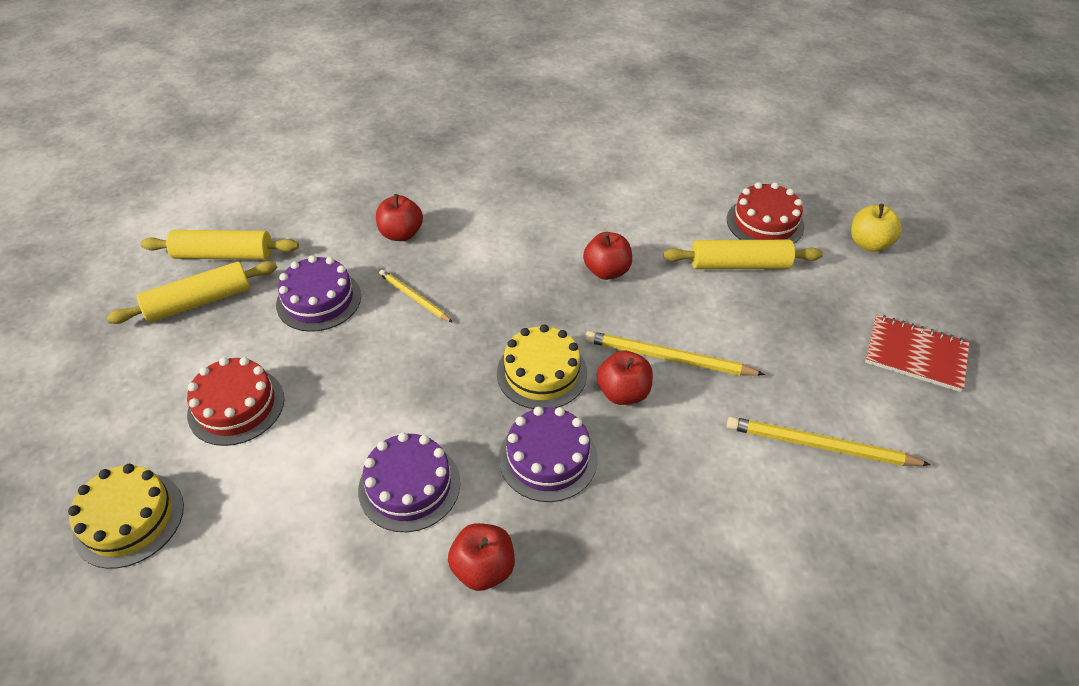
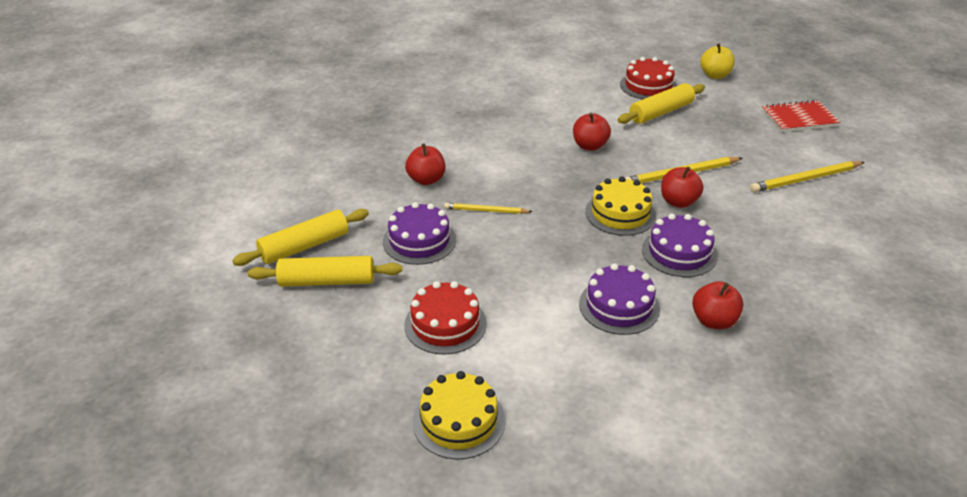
camera: 35 degrees left, 10 degrees down
(199, 302) = (327, 281): yellow rolling pin -> yellow rolling pin turned 60 degrees clockwise

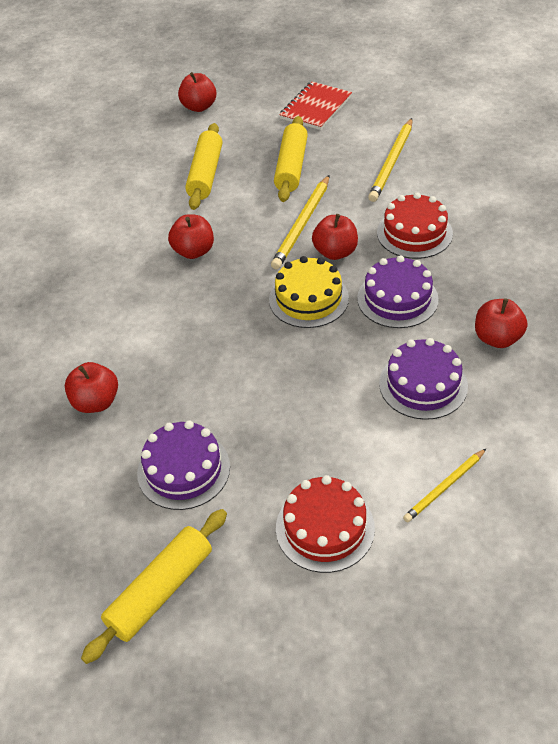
camera: 45 degrees left, 10 degrees up
(304, 246) = (82, 577): yellow rolling pin -> yellow rolling pin (291, 167)
(459, 421) = (460, 601): yellow cake -> none
(486, 211) = (198, 388): yellow pencil -> yellow pencil (444, 487)
(648, 86) = (158, 154): red cake -> red cake (414, 233)
(715, 75) = (199, 107): yellow apple -> red apple

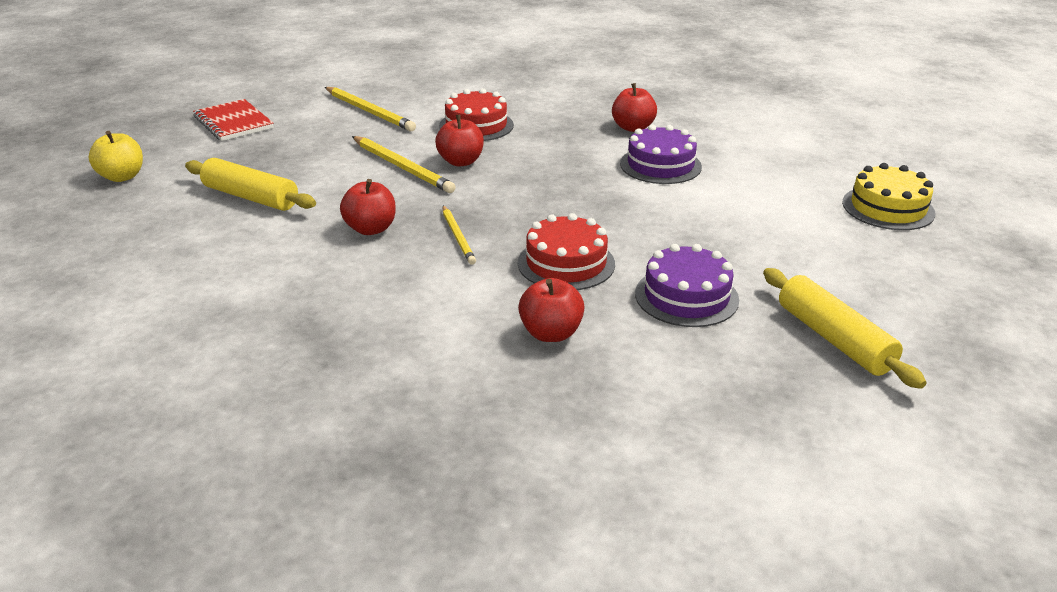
camera: 70 degrees left, 15 degrees down
(199, 107) = (122, 177): red apple -> yellow apple
(291, 167) = (308, 153): yellow rolling pin -> none
(308, 299) = (510, 187): yellow cake -> yellow cake (888, 208)
(325, 528) = (793, 241): red cake -> red cake (566, 263)
(397, 299) = (550, 151): purple cake -> none
(444, 487) = (775, 183): yellow pencil -> yellow pencil (458, 237)

